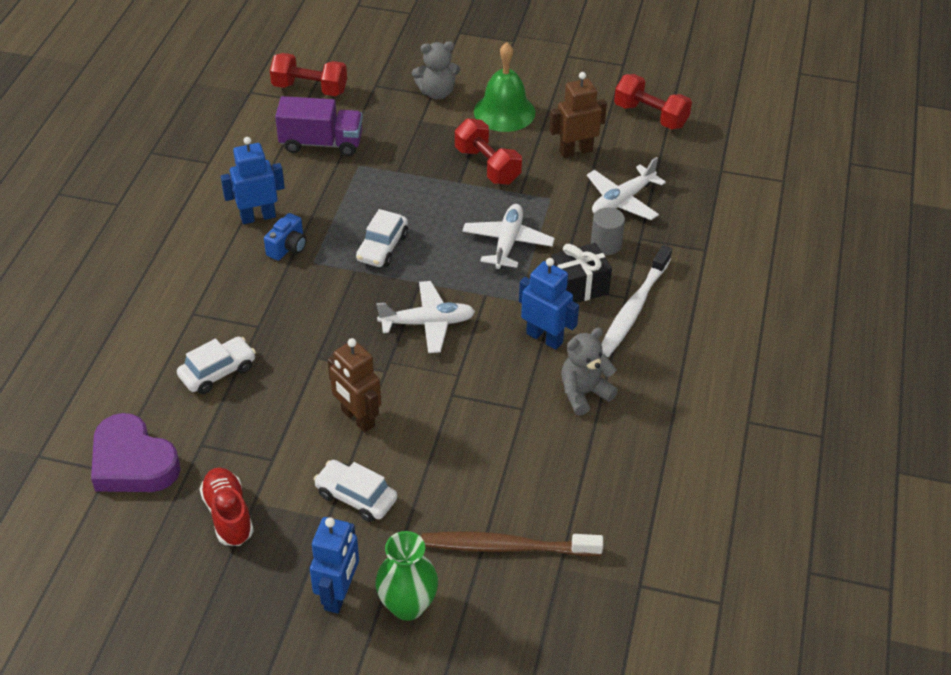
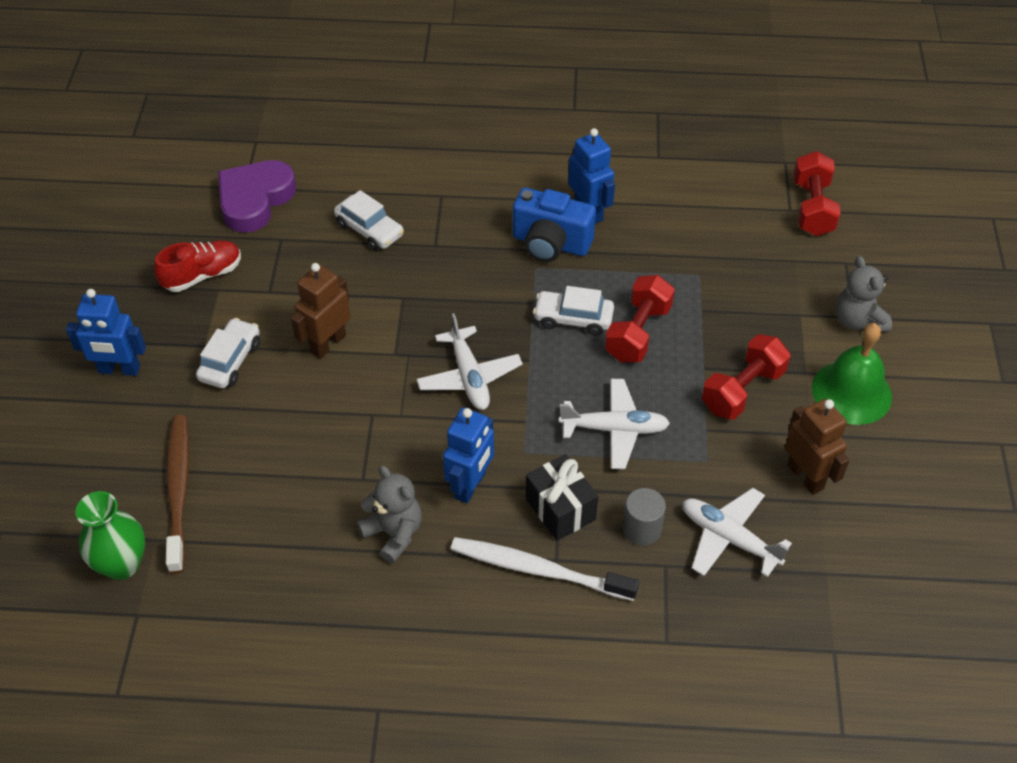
camera: 80 degrees right, 5 degrees up
(288, 247) = (550, 243): blue camera -> blue camera, size x1.70
(321, 143) = (723, 236): purple truck -> none
(407, 605) = (108, 422): green vase -> green vase (122, 564)
(650, 116) = (915, 554): red dumbbell -> red dumbbell (638, 333)

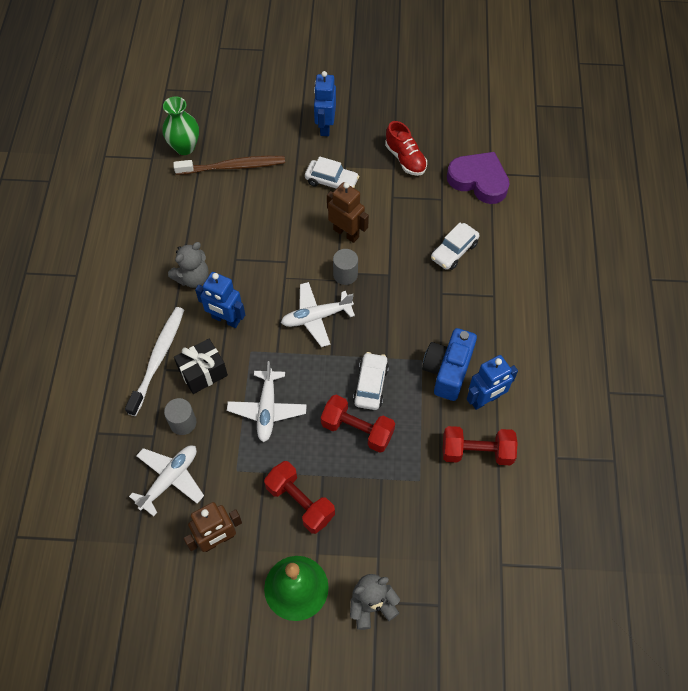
camera: 90 degrees right, 10 degrees up
(399, 345) = (345, 274): none -> grey cylinder
(812, 208) = (504, 585): red dumbbell -> red dumbbell (477, 452)

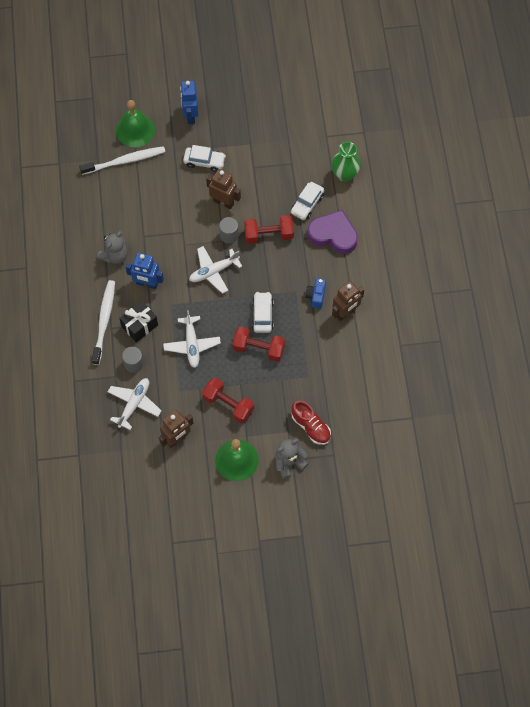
camera: 10 degrees left, 5 degrees up
(184, 147) = (83, 150): green vase -> green vase (345, 174)
(233, 167) = (125, 161): brown toothbrush -> white toothbrush
(254, 133) = (135, 130): none -> green bell
(405, 159) = (258, 134): red shoe -> red shoe (311, 427)
(447, 371) = (316, 296): blue camera -> blue camera, size x0.59
(477, 452) = (345, 350): red dumbbell -> red dumbbell (269, 235)
(479, 180) = (317, 143): purple heart -> purple heart (333, 235)
(485, 399) = (345, 312): blue robot -> brown robot

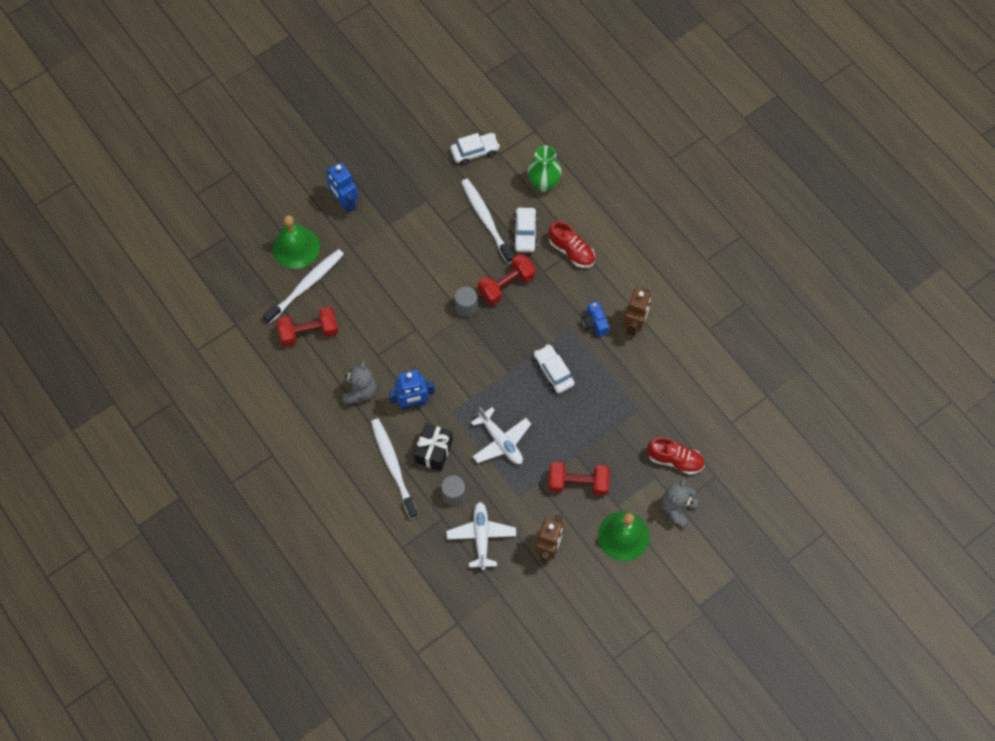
camera: 30 degrees left, 0 degrees up
(204, 162) = (391, 243): white car -> white car (475, 152)
(213, 271) = (474, 353): white plane -> none
(223, 202) = (438, 275): brown robot -> none
(258, 348) = (571, 408): red dumbbell -> red dumbbell (309, 332)
(284, 179) = (486, 220): none -> white toothbrush
(333, 235) = (571, 251): purple heart -> red shoe

